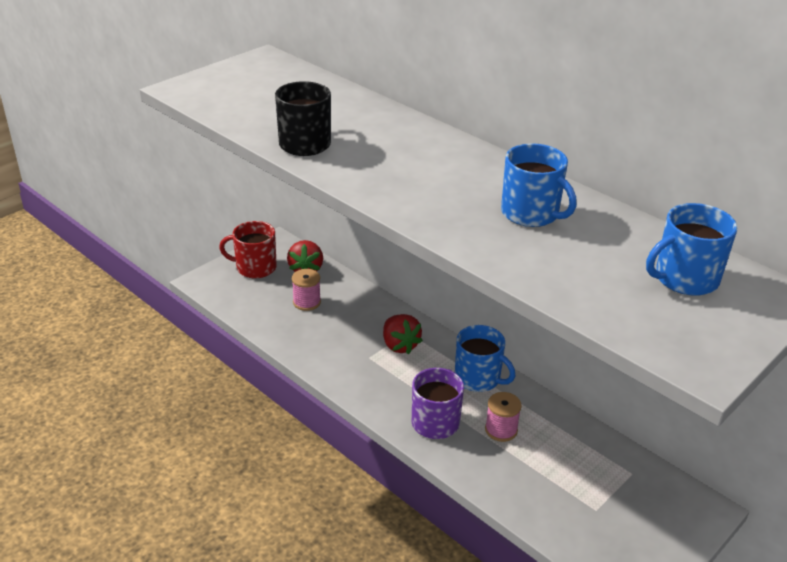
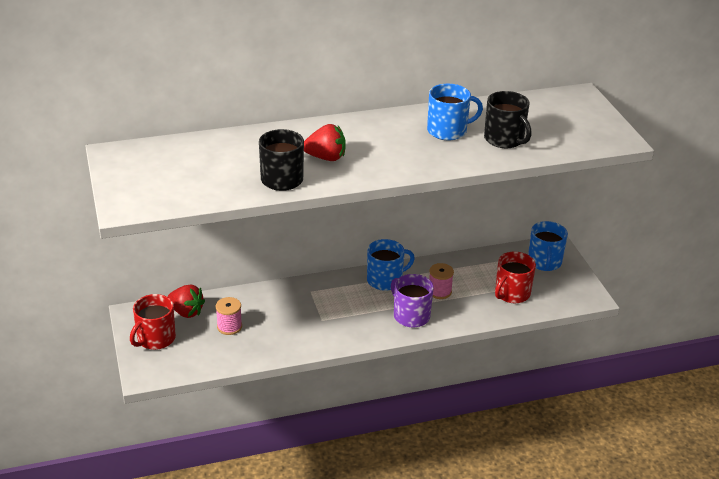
camera: 60 degrees left, 0 degrees up
(399, 345) = (322, 300): red strawberry -> red strawberry (326, 157)
(562, 498) = (511, 293): none -> red mug
(566, 260) = (504, 139): none -> black mug
(684, 279) = (548, 113): blue mug -> blue mug (544, 262)

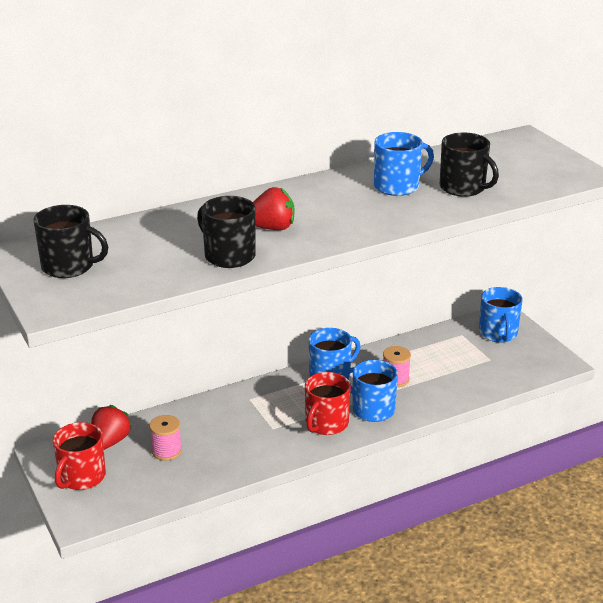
camera: 10 degrees left, 5 degrees down
(150, 172) = (69, 266): none -> black mug
(186, 312) = (110, 442): red strawberry -> red strawberry turned 90 degrees counterclockwise
(411, 315) = (372, 409): purple mug -> blue mug
(511, 293) = (475, 370): red mug -> red mug (326, 424)

